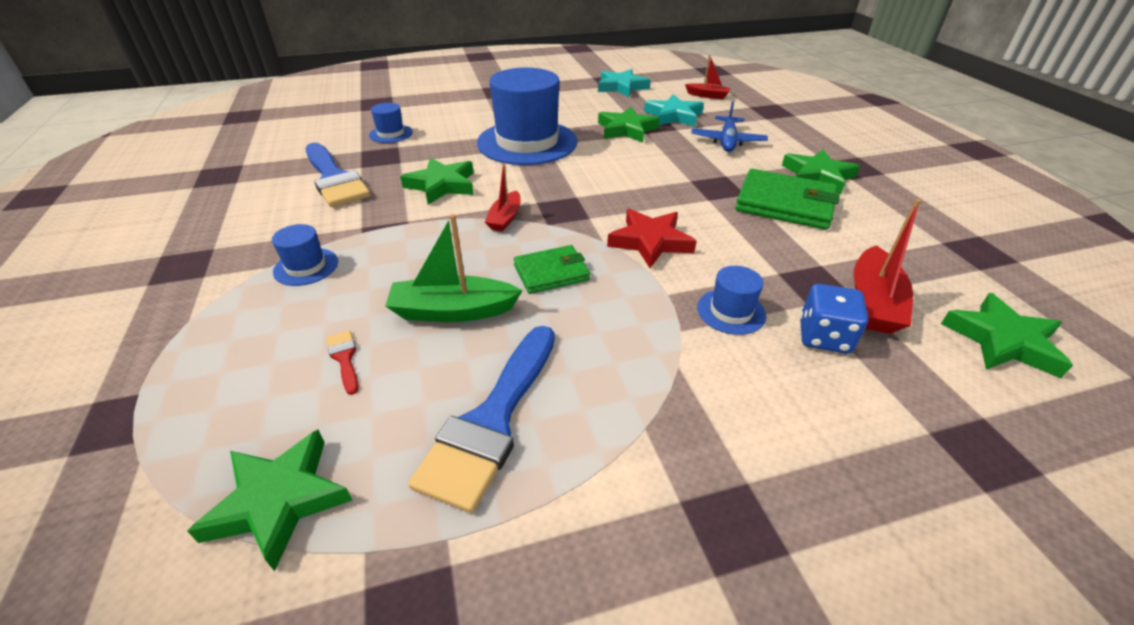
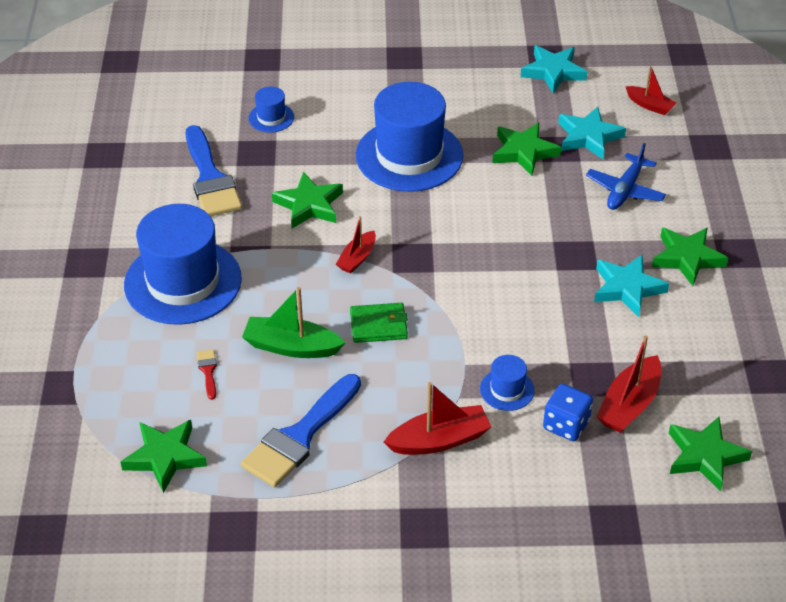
camera: 15 degrees right, 5 degrees up
(306, 267) = (183, 282): blue hat -> blue hat, size x2.29
(650, 242) = (476, 309): red star -> none
(685, 386) = (439, 440): none -> red boat
(784, 204) = (627, 288): green wallet -> turquoise star

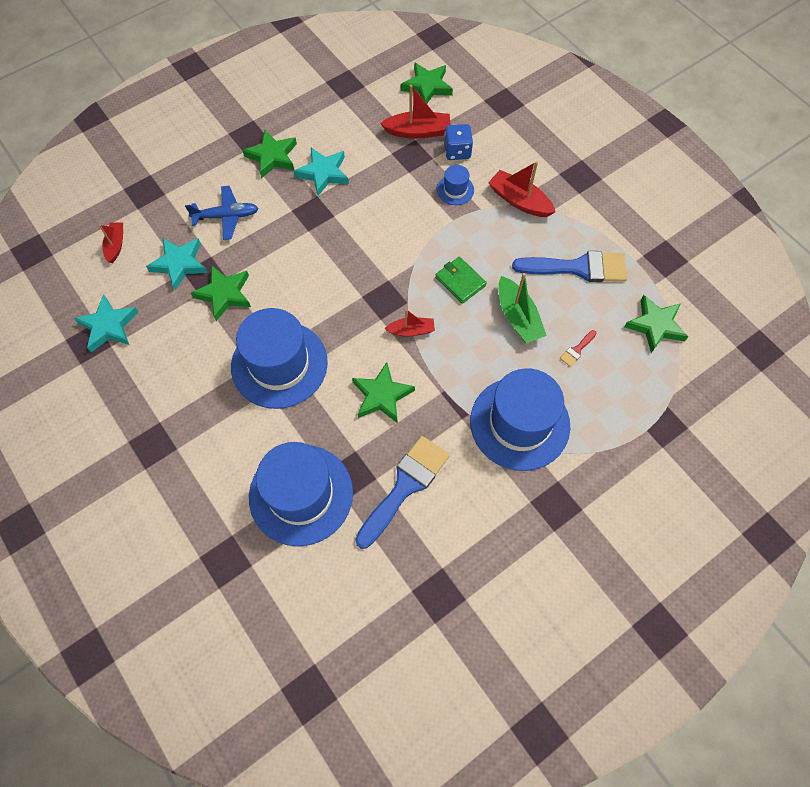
camera: 125 degrees left, 20 degrees up
(271, 118) = (301, 494): blue hat -> blue hat, size x2.29

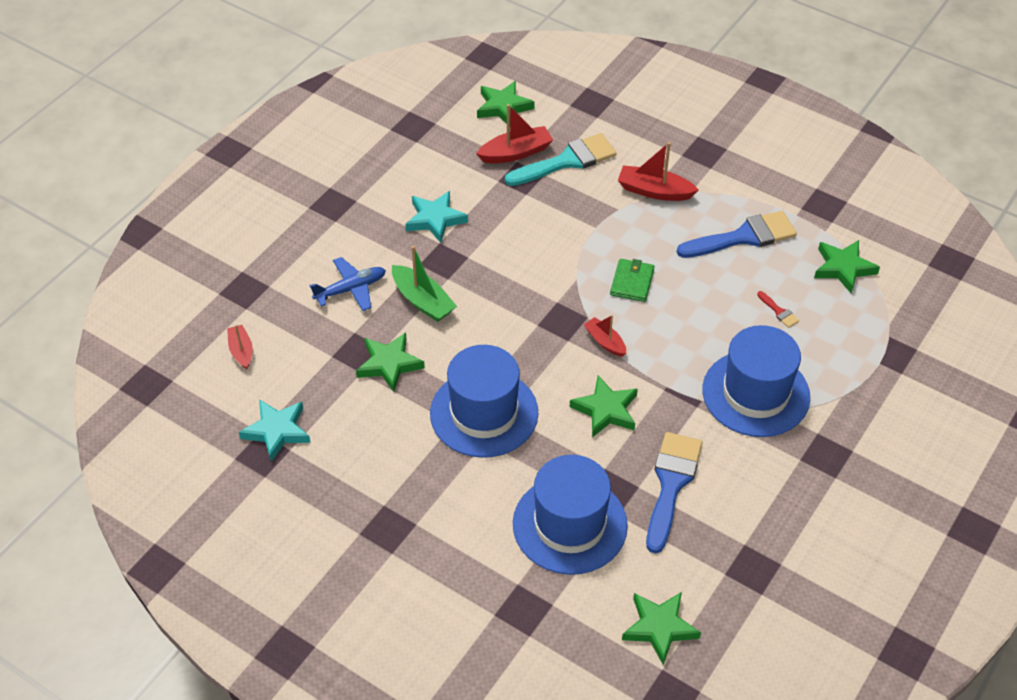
camera: 20 degrees left, 15 degrees down
(179, 264) = (323, 349): turquoise star -> none
(272, 156) = (370, 217): green star -> green star (659, 627)
(411, 330) = (605, 342): red boat -> red boat turned 105 degrees counterclockwise
(455, 190) = (583, 198): blue hat -> none
(457, 151) = (567, 161): blue dice -> turquoise brush
(460, 281) = (632, 282): green wallet -> green wallet turned 75 degrees clockwise
(518, 317) = (706, 298): green boat -> green boat (422, 301)
(577, 350) = (779, 311): red brush -> red brush turned 60 degrees counterclockwise

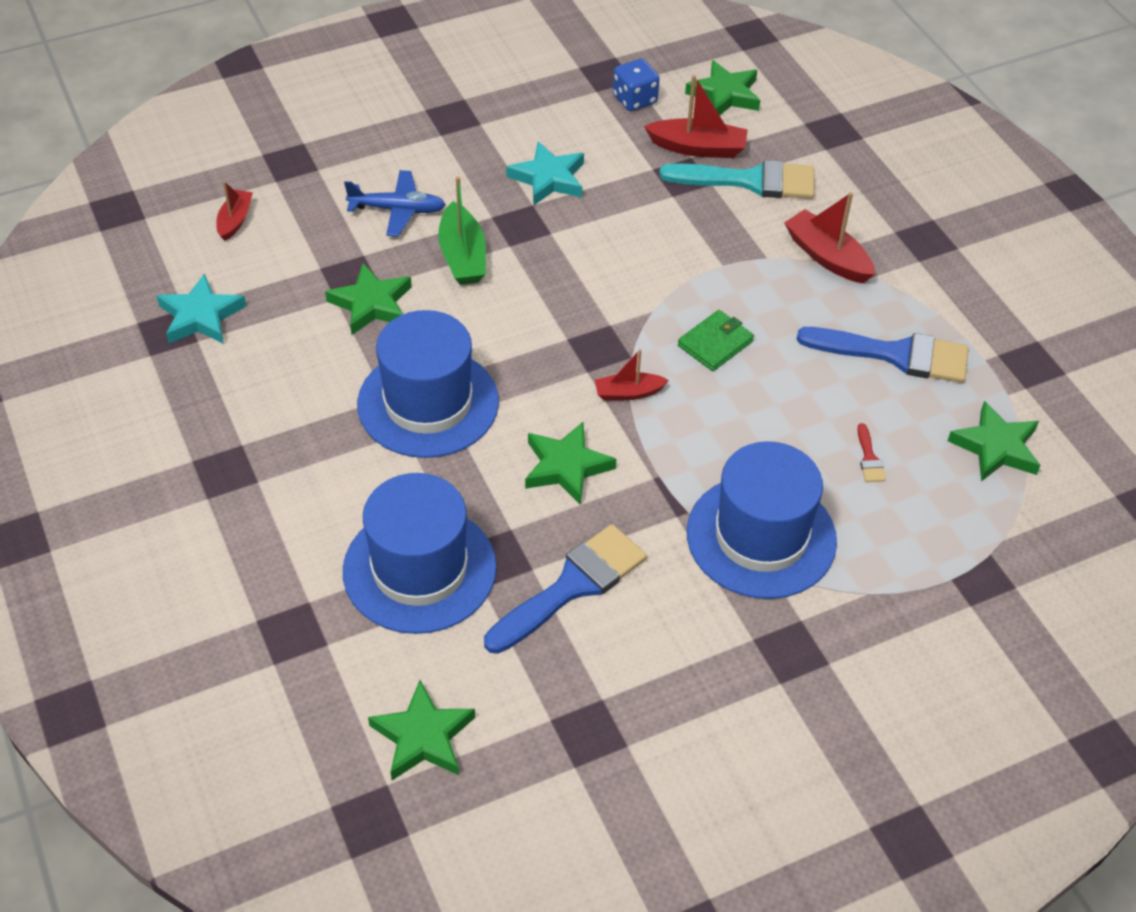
camera: 30 degrees right, 0 degrees up
(447, 136) = (634, 99): none -> blue dice
(605, 342) = (628, 393): red boat -> red boat turned 90 degrees counterclockwise

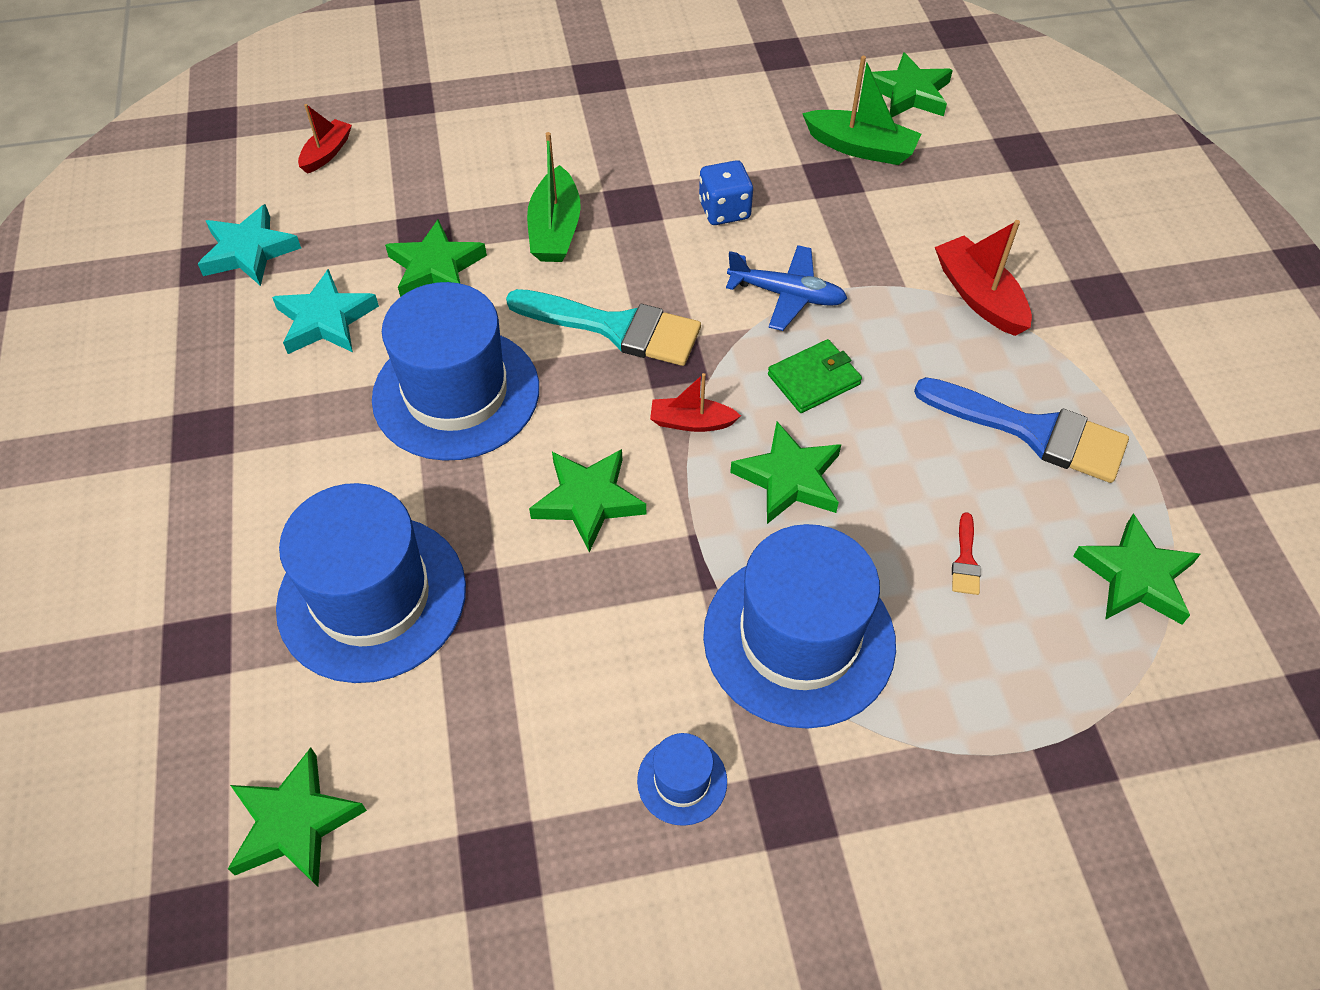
camera: 15 degrees right, 5 degrees up
(398, 210) = (503, 167): blue plane -> blue plane (787, 295)
(548, 178) = (680, 157): turquoise star -> turquoise star (326, 320)
(572, 586) = (545, 657): blue brush -> none
(634, 99) = (805, 85): blue dice -> blue dice (724, 210)
(698, 148) = (860, 148): red boat -> green boat
(705, 650) = (682, 781): none -> blue hat
(719, 422) = (789, 478): none -> green star
(750, 181) = (910, 194): turquoise brush -> turquoise brush (615, 328)

